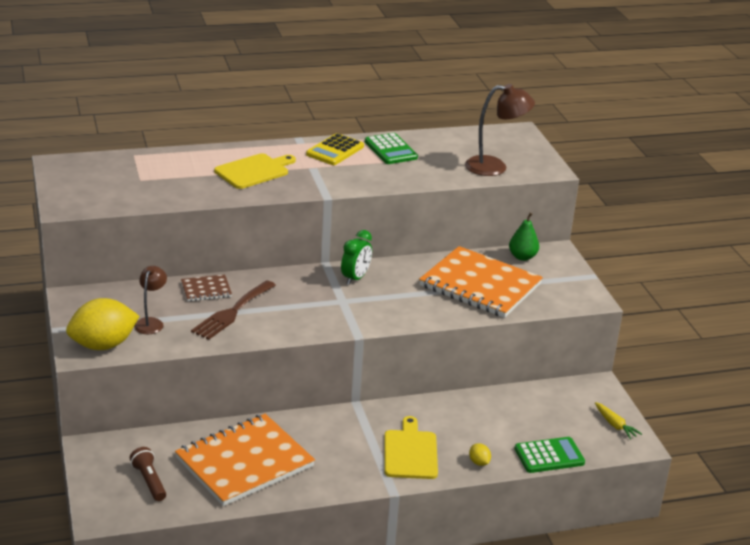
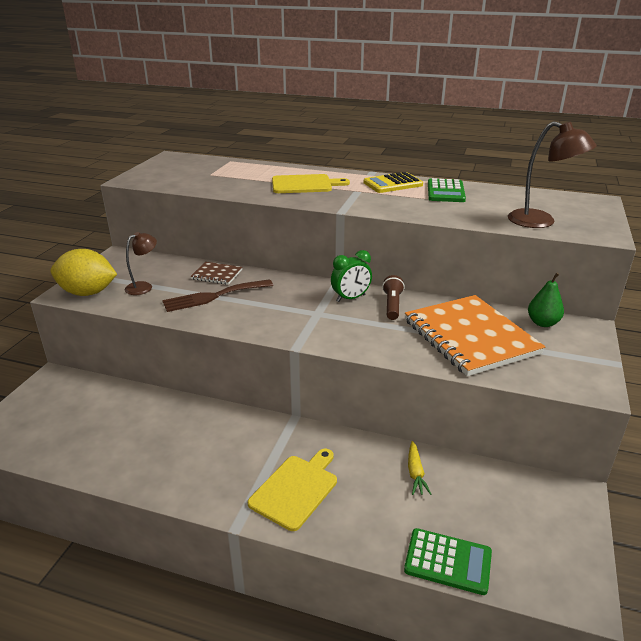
camera: 35 degrees right, 0 degrees up
(149, 481) = (54, 423): brown flashlight -> brown flashlight (392, 305)
(244, 462) = (142, 436): orange notebook -> none
(479, 462) = (357, 533): yellow lemon -> none
(615, 425) = (565, 555): yellow carrot -> yellow carrot (415, 473)

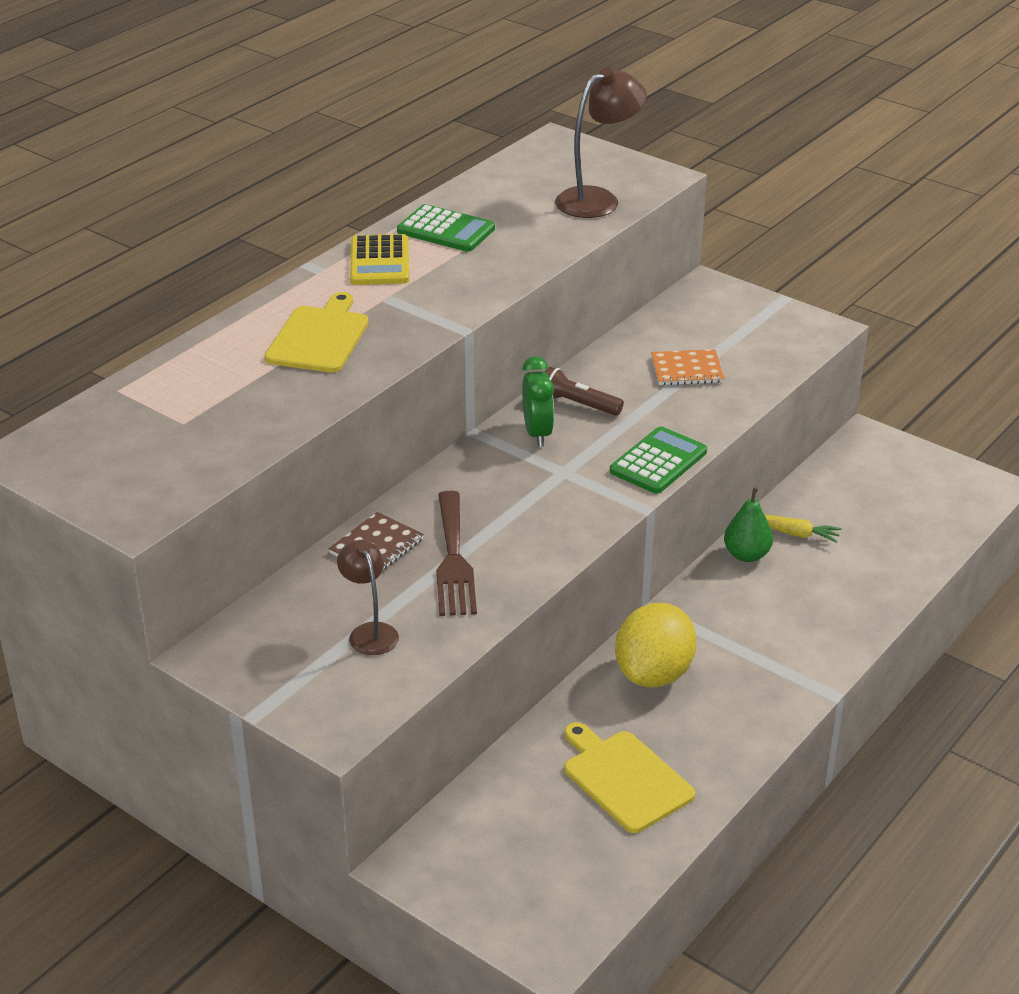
camera: 70 degrees left, 5 degrees up
(88, 293) = (352, 700): yellow lemon -> yellow lemon (654, 674)
(296, 489) = (788, 633): yellow cutting board -> yellow cutting board (625, 778)
(448, 561) = (927, 551): green calculator -> green calculator (658, 462)
(470, 337) = (687, 370): orange notebook -> orange notebook, size x0.45
(542, 323) = (682, 311): green pear -> green pear (746, 555)

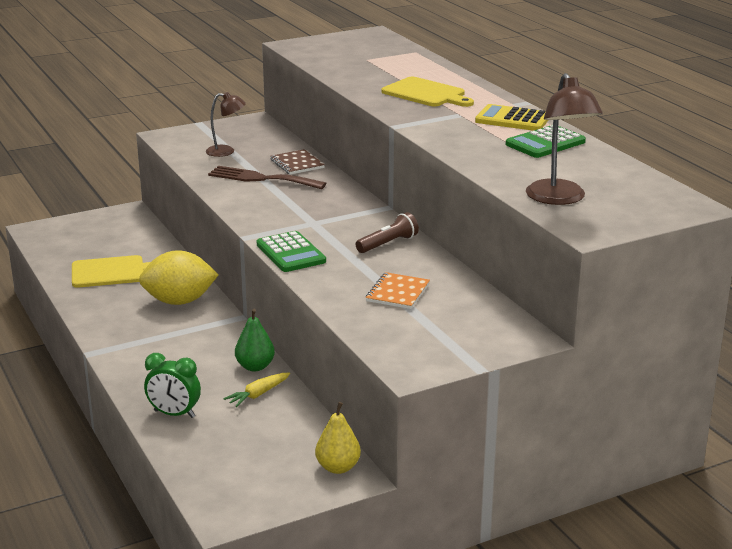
camera: 115 degrees right, 10 degrees down
(537, 433) = (365, 224): green clock -> green clock (174, 414)
(654, 674) = (179, 301): yellow lemon -> yellow lemon turned 60 degrees counterclockwise
(862, 448) = (338, 467): none -> yellow pear

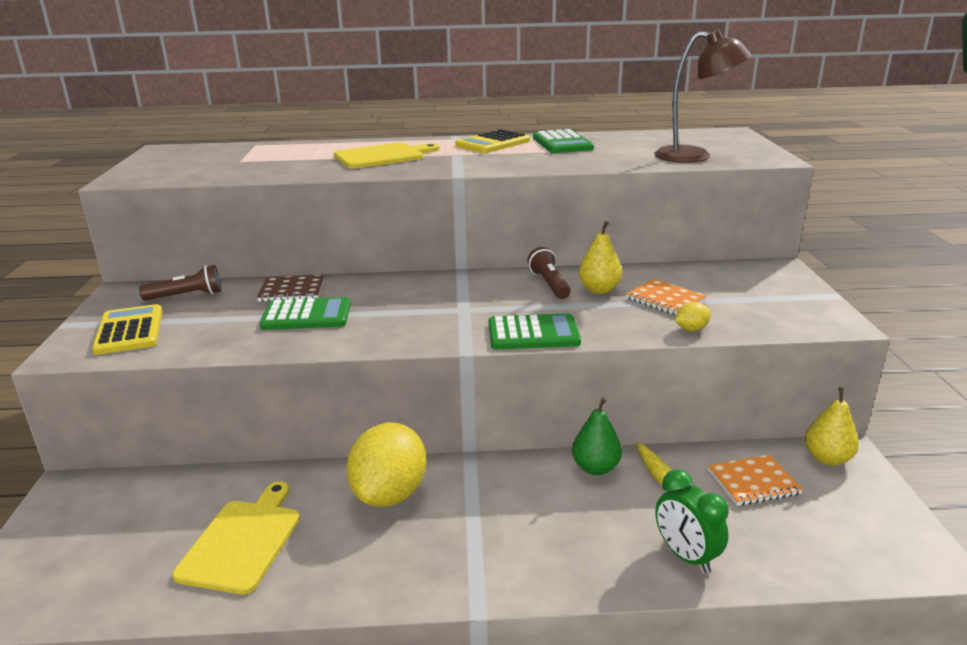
camera: 65 degrees left, 0 degrees up
(174, 414) = (686, 556): green clock -> green clock turned 105 degrees clockwise
(203, 140) = (129, 331): none -> yellow calculator
(226, 151) = (192, 322): brown lamp -> none
(261, 178) = (306, 315): brown fork -> green calculator
(262, 138) = (186, 296): none -> brown flashlight
(279, 434) = (753, 482): none -> orange notebook
(345, 309) = (691, 329): none -> yellow lemon
(394, 264) = (599, 290): none -> yellow pear

